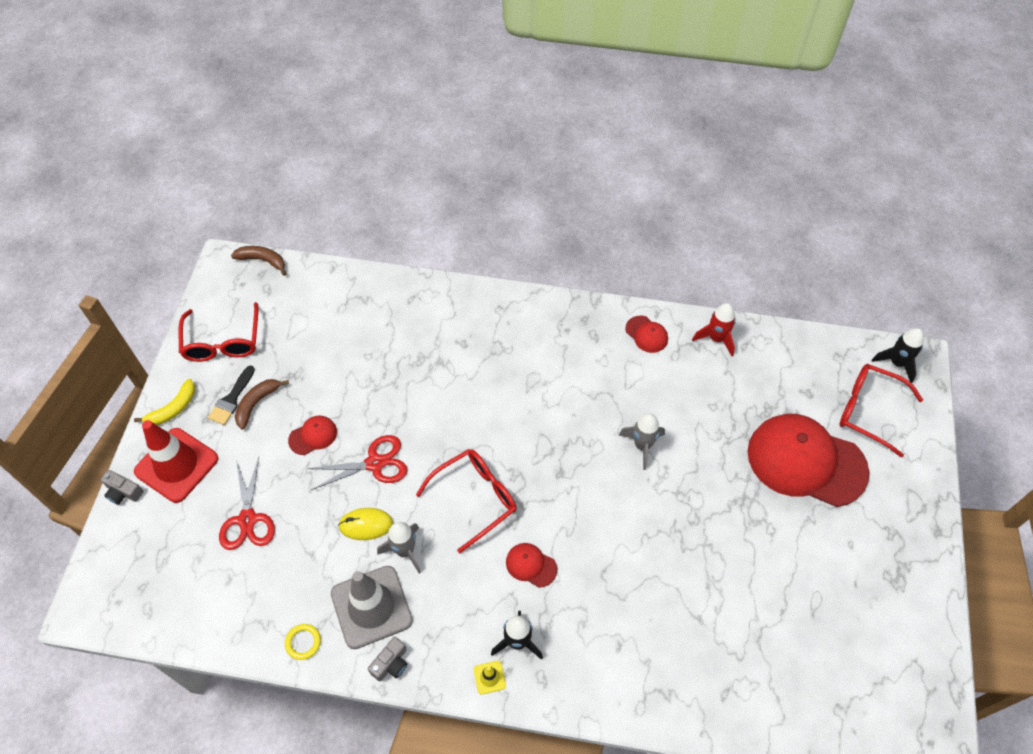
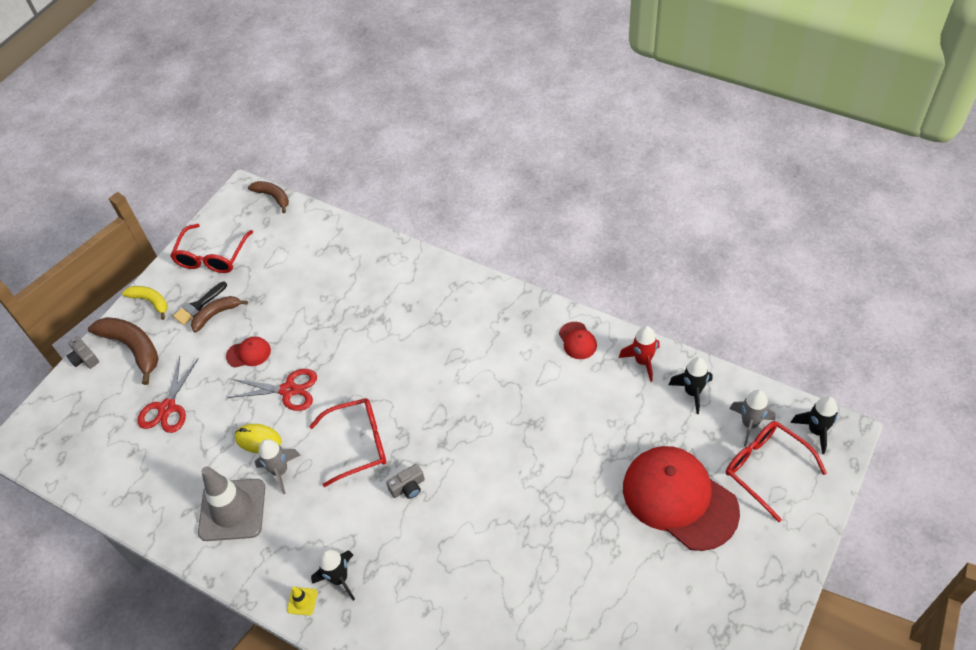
camera: 25 degrees right, 5 degrees down
(173, 409) = (150, 301): yellow banana -> yellow banana turned 120 degrees counterclockwise
(176, 465) = (133, 348): red traffic cone -> brown banana
(303, 642) = (166, 522): yellow ring -> none
(391, 663) = (227, 562): grey camera -> grey camera (408, 487)
(531, 565) = (380, 516): red cap -> none
(642, 446) = (528, 440): grey rocket -> grey rocket (749, 424)
(774, 356) = (692, 392): none -> black rocket

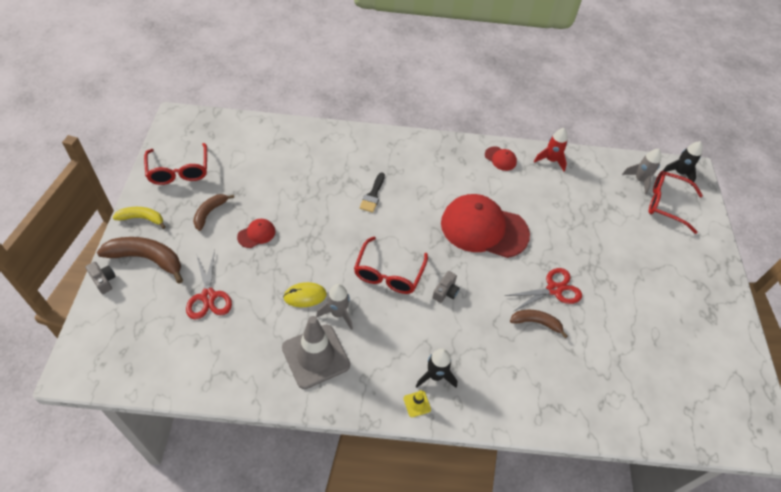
camera: 35 degrees left, 0 degrees up
(84, 358) = (103, 280): grey camera -> grey camera turned 150 degrees counterclockwise
(198, 305) = (189, 210): black brush -> black brush (373, 195)
(273, 197) = (206, 115): brown banana -> brown banana (536, 323)
(289, 390) = (308, 252): red scissors -> red scissors (554, 289)
(358, 444) = (388, 273): red glasses -> red glasses turned 150 degrees clockwise
(679, 498) = (629, 239): red cap -> red cap (484, 228)
(692, 392) = (593, 171): black rocket -> none

